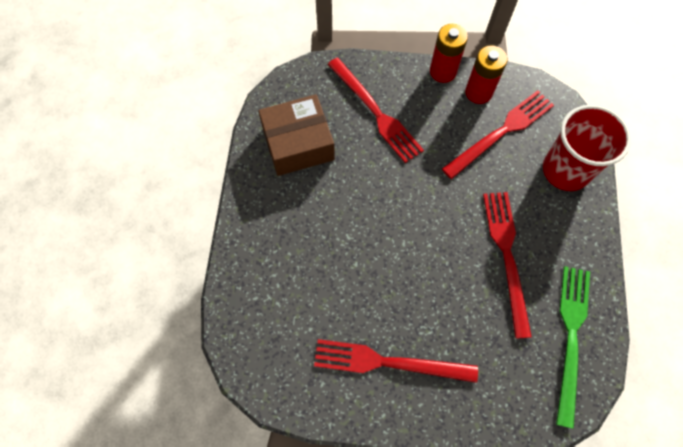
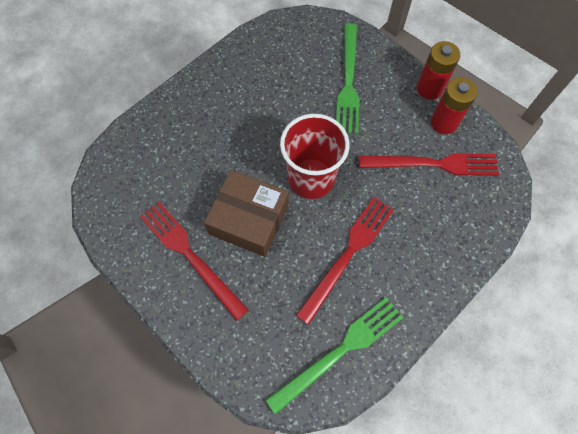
camera: 40 degrees right, 0 degrees up
(298, 143) = (271, 65): brown box -> brown box (249, 219)
(375, 112) = (348, 82): red fork -> green fork
(565, 170) = (459, 230): red cup -> red cup (311, 178)

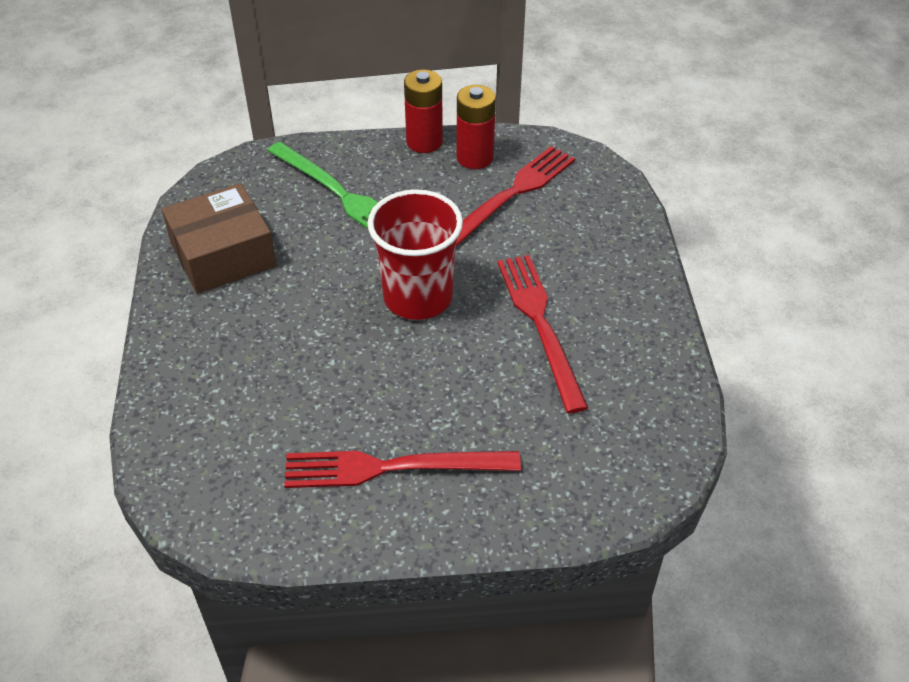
camera: 50 degrees left, 20 degrees down
(249, 219) = (407, 383): brown box -> brown box (223, 254)
(340, 351) = (642, 402): green fork -> none

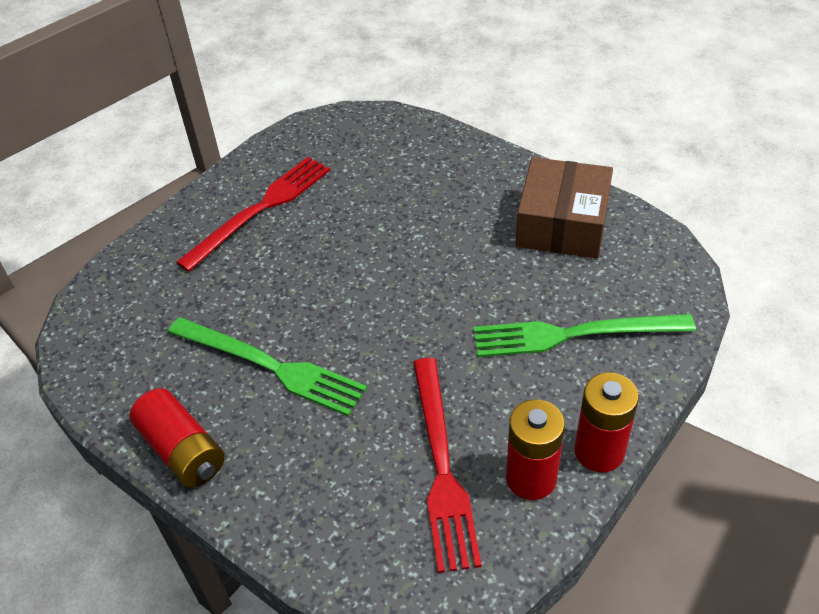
camera: 135 degrees right, 0 degrees up
(418, 297) = (388, 310): red cup -> none
(540, 324) = (271, 366): red fork -> green fork
(653, 318) = (182, 450): none -> red battery

